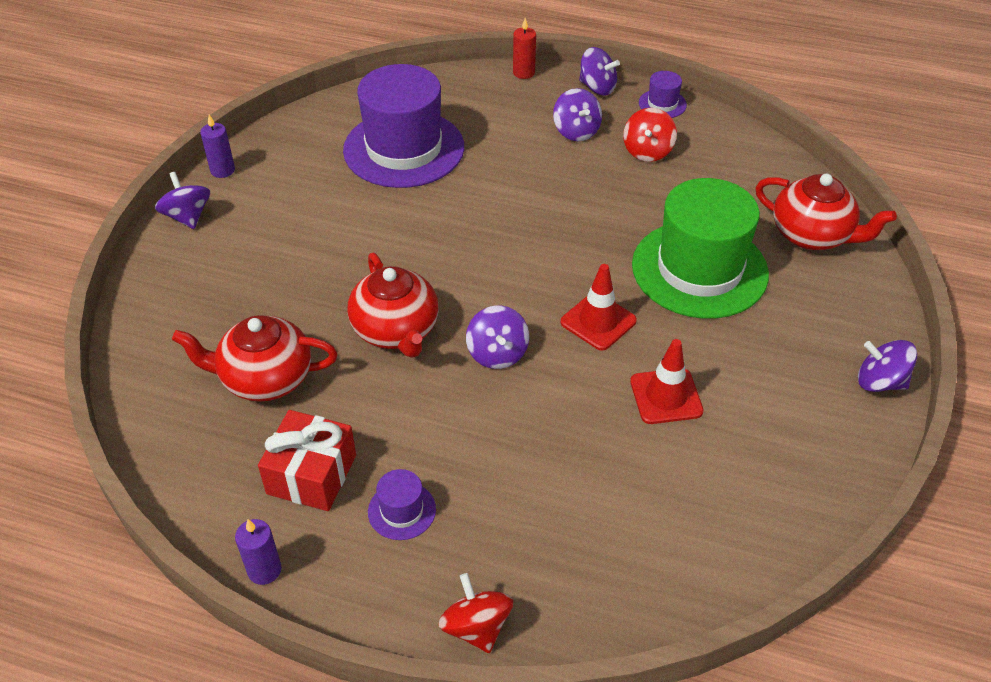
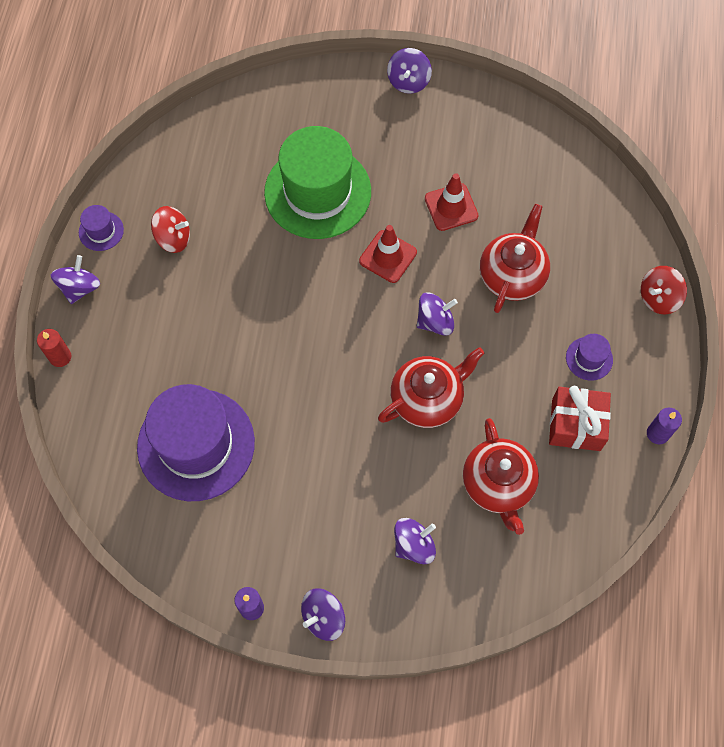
camera: 100 degrees left, 20 degrees up
(576, 131) = (151, 298): purple spinning top -> purple spinning top (414, 545)
(812, 235) = (265, 117): red teapot -> red teapot (512, 275)

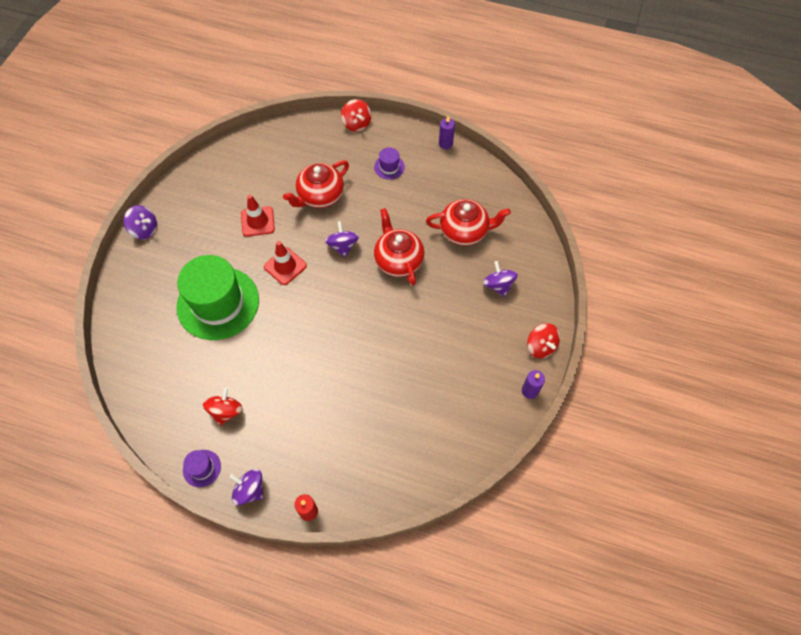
camera: 80 degrees left, 5 degrees down
(196, 444) = (403, 414): purple hat -> none
(323, 617) = (541, 346): purple spinning top -> red spinning top
(512, 275) = (320, 196): red teapot -> red teapot turned 75 degrees counterclockwise
(576, 425) = (432, 183): red gift -> none

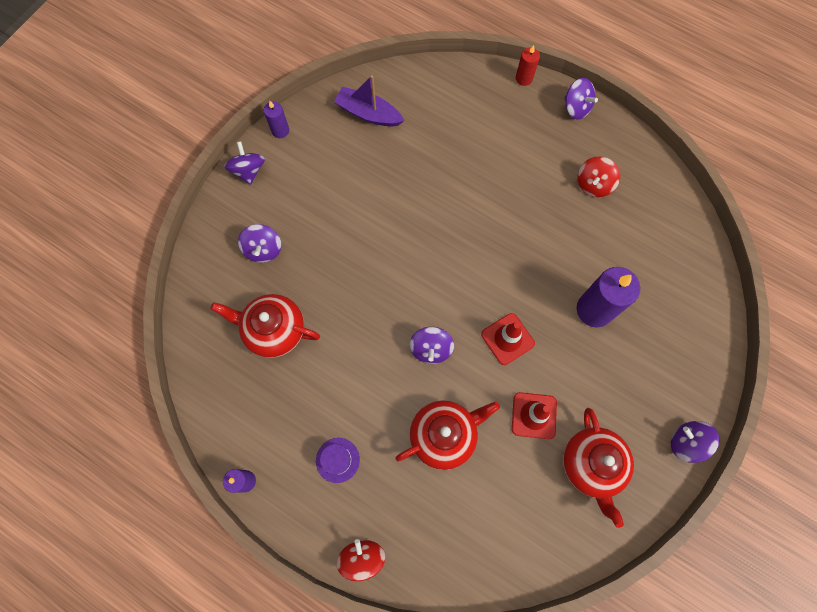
camera: 165 degrees left, 10 degrees up
(202, 468) = (621, 137): purple hat -> none
(218, 303) = (594, 309): green hat -> purple candle
(398, 260) = (368, 311): red teapot -> red teapot (591, 465)
(454, 429) = (368, 113): none -> purple boat
(541, 346) = (248, 171): red spinning top -> purple spinning top

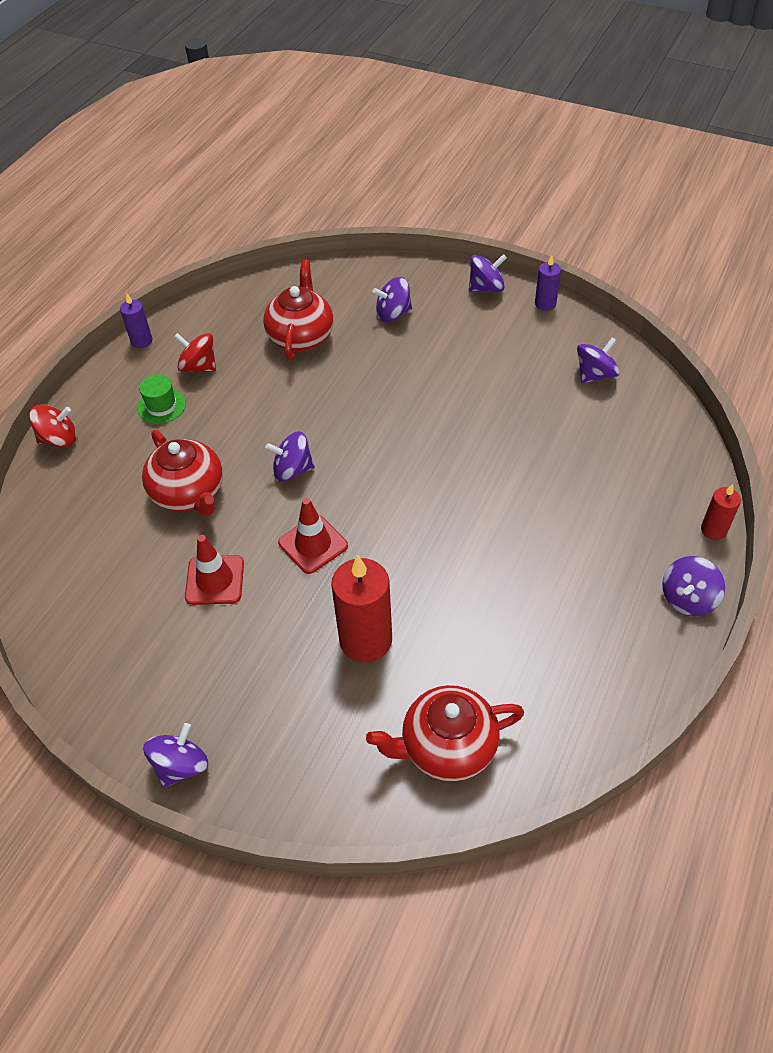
camera: 85 degrees right, 20 degrees down
(337, 460) = (161, 406): purple hat -> green hat
(368, 113) = (595, 374): purple boat -> purple spinning top
(591, 465) = (151, 648): red teapot -> red teapot (447, 746)
(593, 184) = (563, 629): red spinning top -> red spinning top (199, 366)
(594, 309) = (365, 640): purple candle -> red candle

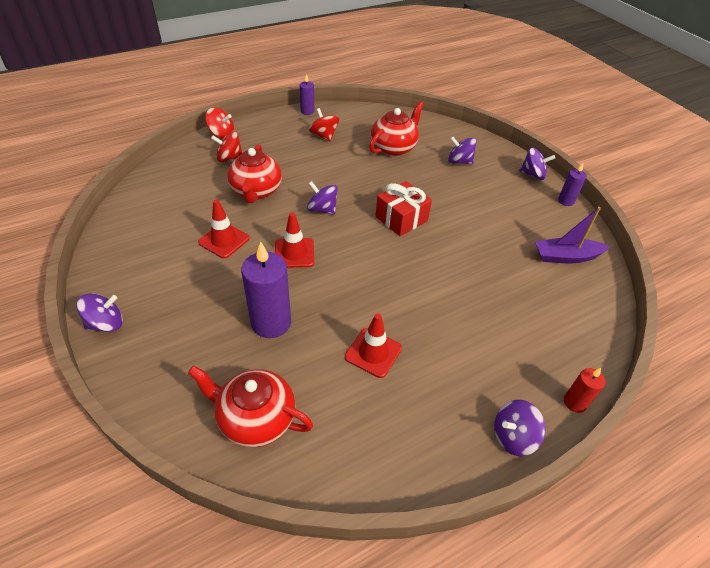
camera: 30 degrees right, 5 degrees down
(106, 467) = (229, 158): none -> red spinning top
(161, 406) = (286, 144): green hat -> none
(365, 640) = (271, 322): red candle -> purple candle
(393, 428) = (401, 219): none -> red gift
(498, 602) = (373, 352): none -> red traffic cone
(595, 374) = (566, 257): purple spinning top -> purple boat

